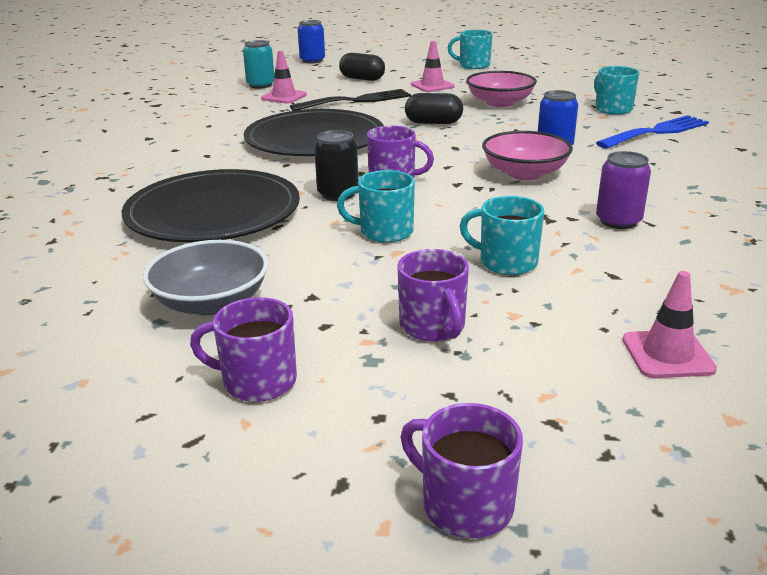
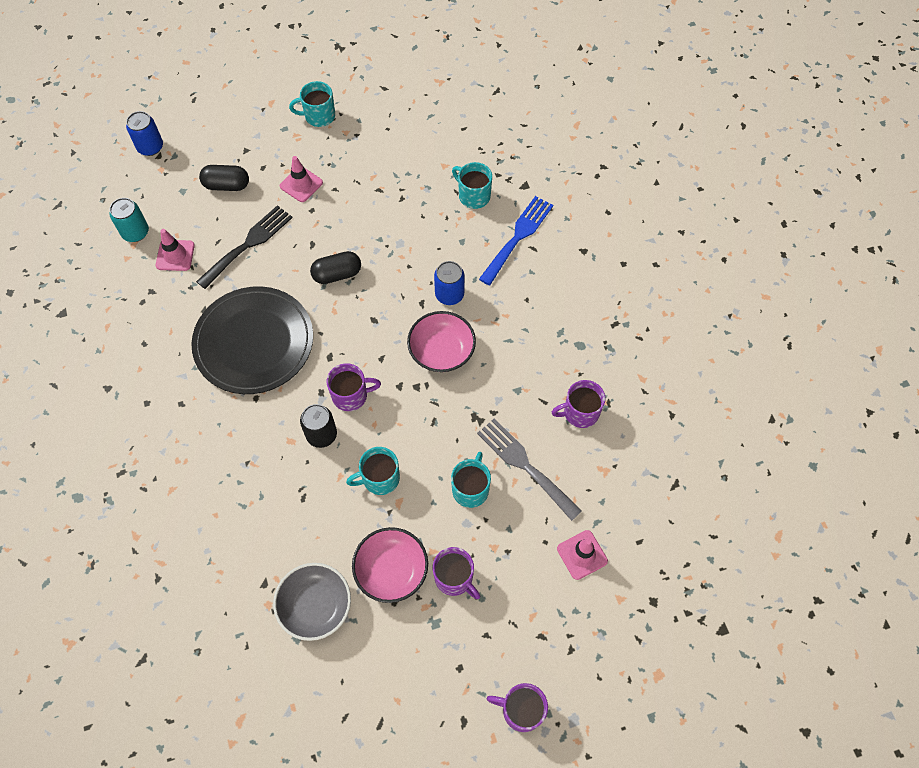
camera: 25 degrees left, 35 degrees up
(213, 212) = (247, 496): black plate -> none
(257, 381) = (385, 667): purple mug -> purple mug (580, 412)
(500, 103) = (376, 210): pink bowl -> pink bowl (391, 570)
(506, 262) = (471, 489): turquoise mug -> turquoise mug turned 105 degrees clockwise
(600, 261) = (525, 465): none -> grey fork
(618, 221) = (524, 406): purple can -> none

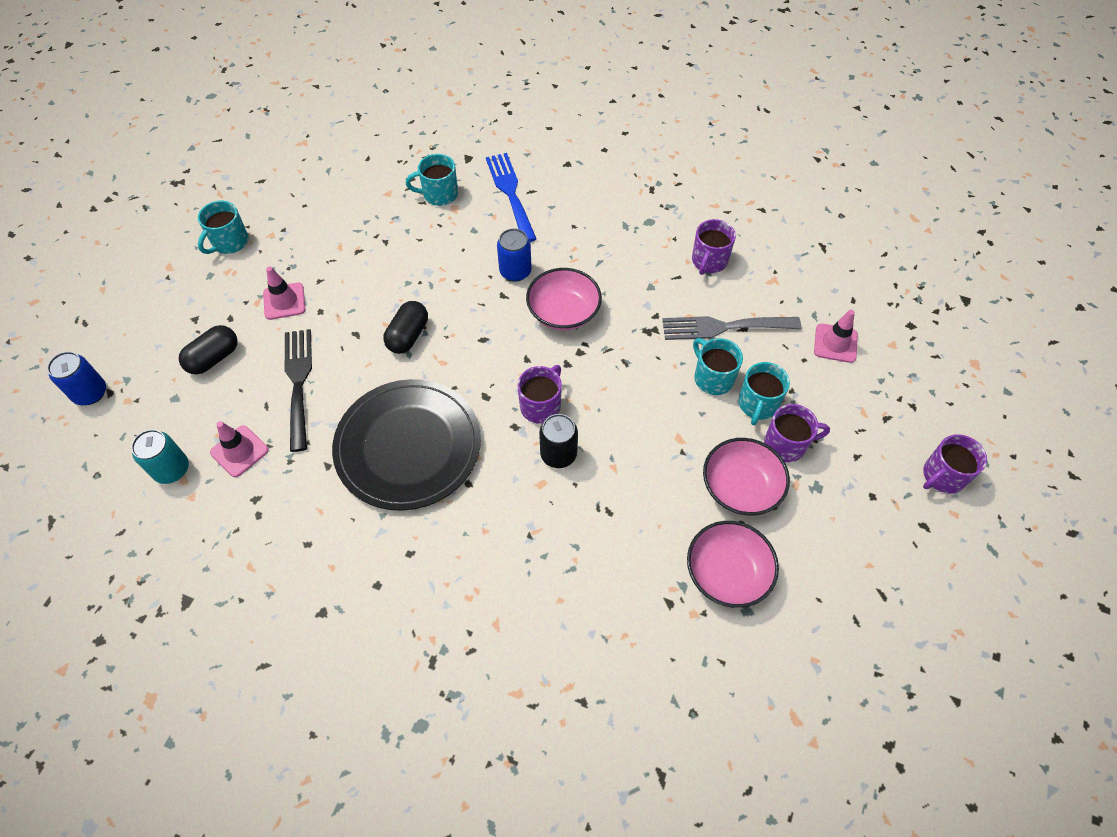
camera: 50 degrees left, 5 degrees down
(315, 606) = (727, 573): grey bowl -> pink bowl
(380, 478) = (644, 437): turquoise mug -> turquoise mug (757, 404)

